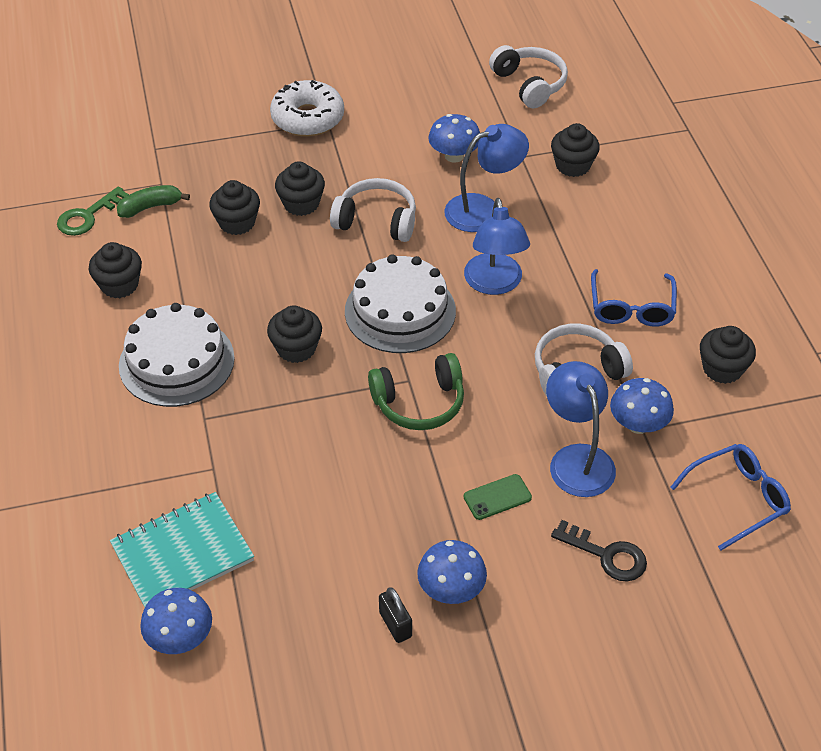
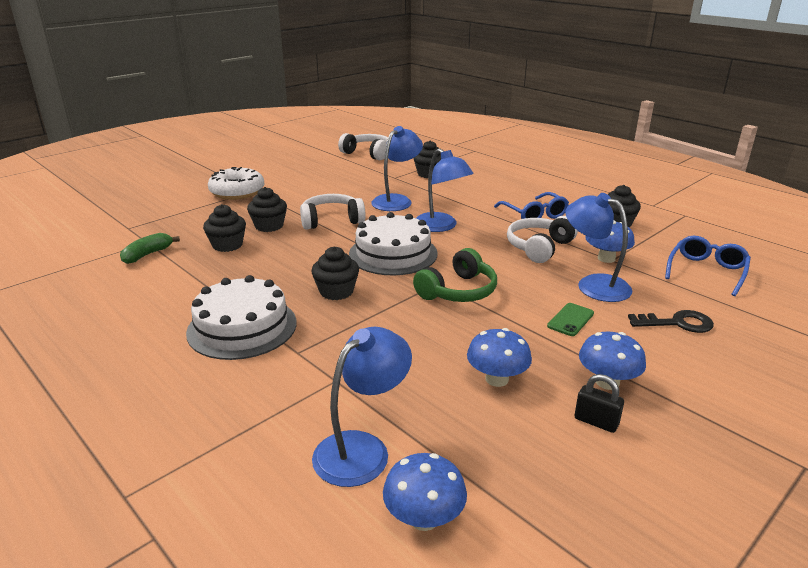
camera: 30 degrees left, 20 degrees down
(87, 216) = (93, 272): green key -> none
(119, 285) = (152, 300): black cupcake -> none
(182, 553) = (362, 449): turquoise notebook -> blue lamp
(454, 156) = (353, 186): blue mushroom -> blue mushroom (497, 379)

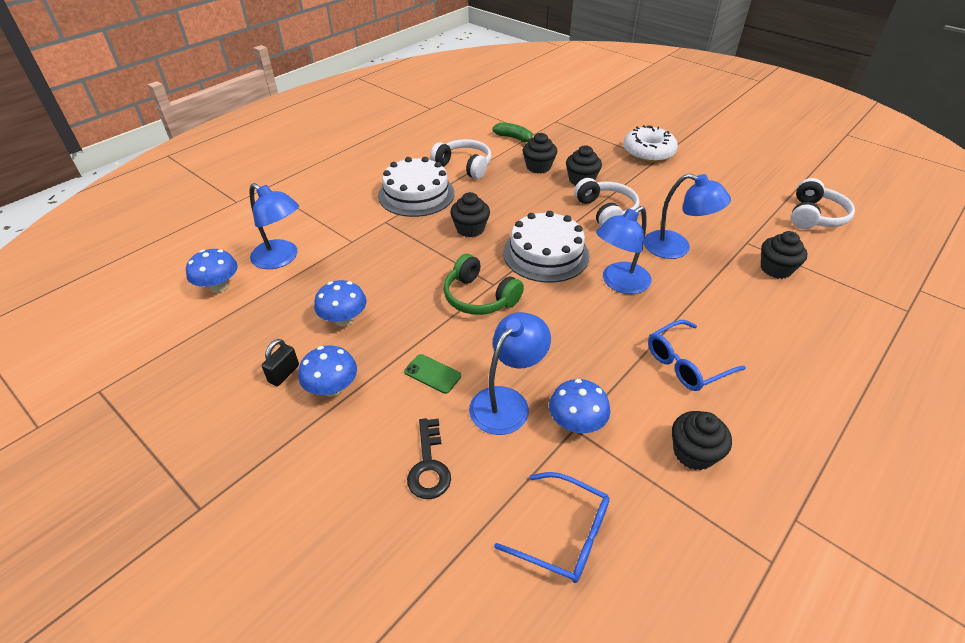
camera: 85 degrees right, 15 degrees up
(539, 247) = (589, 362): white headphones -> white headphones (464, 166)

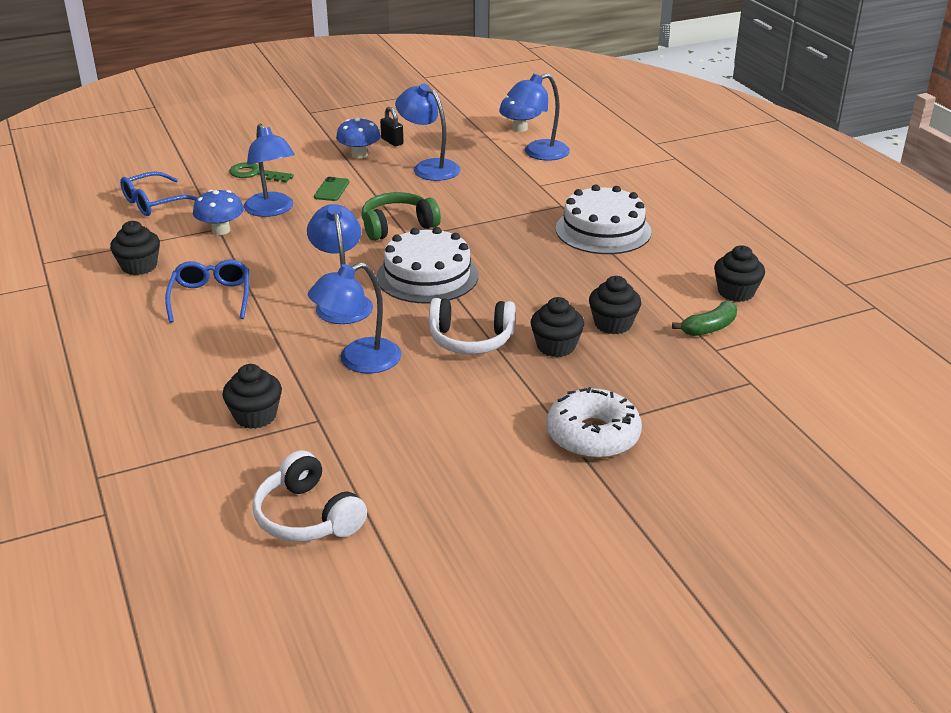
camera: 115 degrees right, 10 degrees down
(344, 319) = (429, 167): blue mushroom -> blue lamp
(429, 466) = (255, 174): black key -> green key
(432, 374) = (331, 189): green phone -> green phone turned 45 degrees counterclockwise
(464, 166) = (649, 272): white headphones -> none
(470, 229) = (509, 246): black cupcake -> black cupcake (736, 292)

